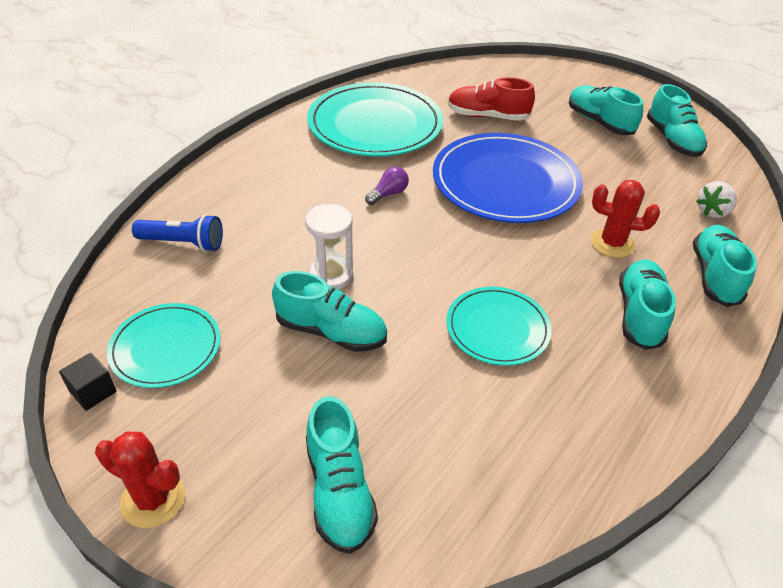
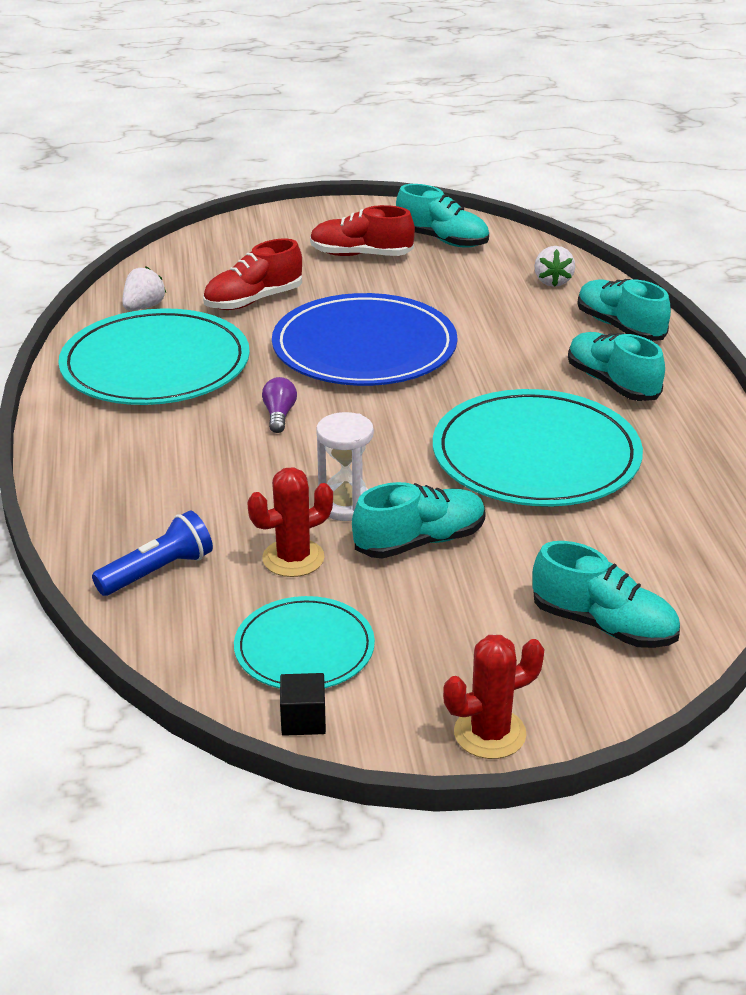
camera: 45 degrees left, 10 degrees down
(422, 88) = (144, 307): none -> white strawberry
(497, 328) = (536, 455): turquoise plate -> turquoise plate, size x1.78
(599, 122) = (361, 255): turquoise shoe -> red shoe
(612, 243) = (520, 346): red cactus -> red cactus (293, 558)

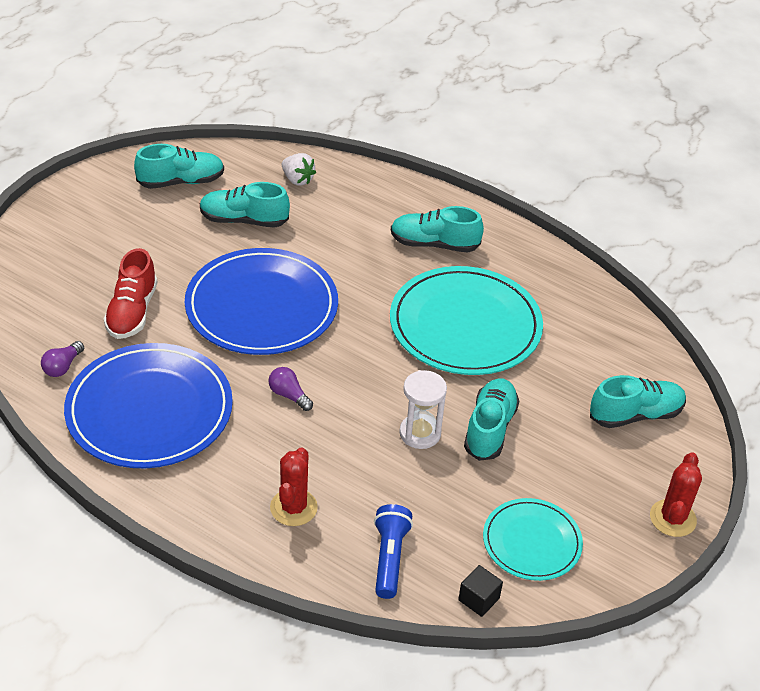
camera: 50 degrees left, 10 degrees up
(144, 307) = (62, 366): white strawberry -> purple light bulb
(155, 364) = (149, 410): turquoise plate -> blue plate
(293, 558) = (445, 490): red cactus -> red cactus (293, 507)
(303, 720) = (590, 583): black cube -> black cube (478, 599)
(361, 255) = (146, 226): red shoe -> none
(620, 327) = (382, 196): turquoise shoe -> turquoise shoe (244, 220)

